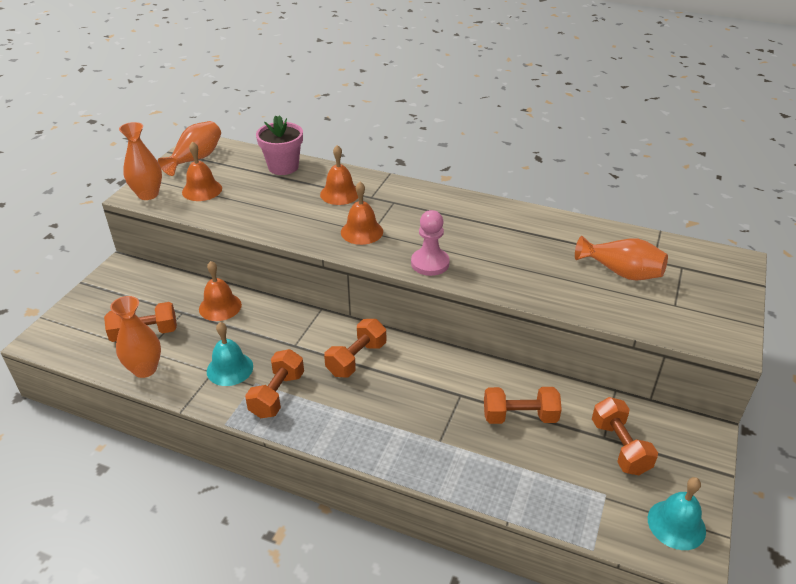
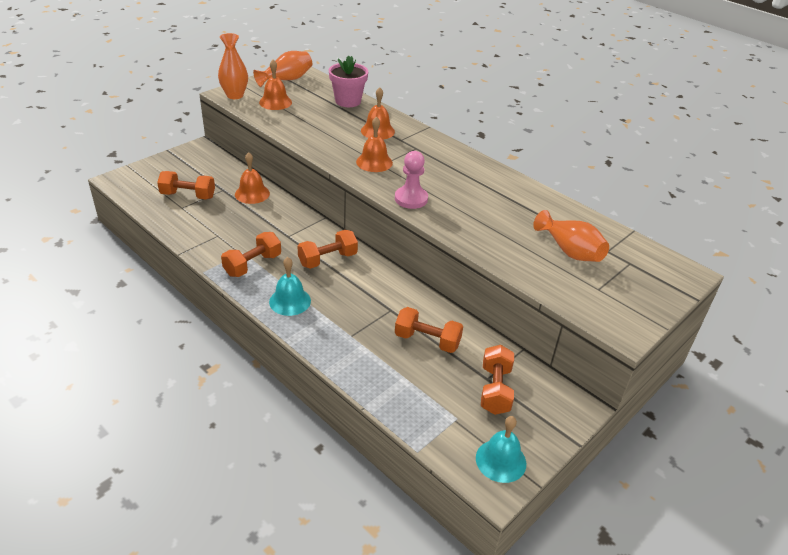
camera: 20 degrees right, 0 degrees up
(145, 369) = (173, 219): orange vase -> none
(230, 369) = (231, 237): turquoise bell -> turquoise bell (290, 301)

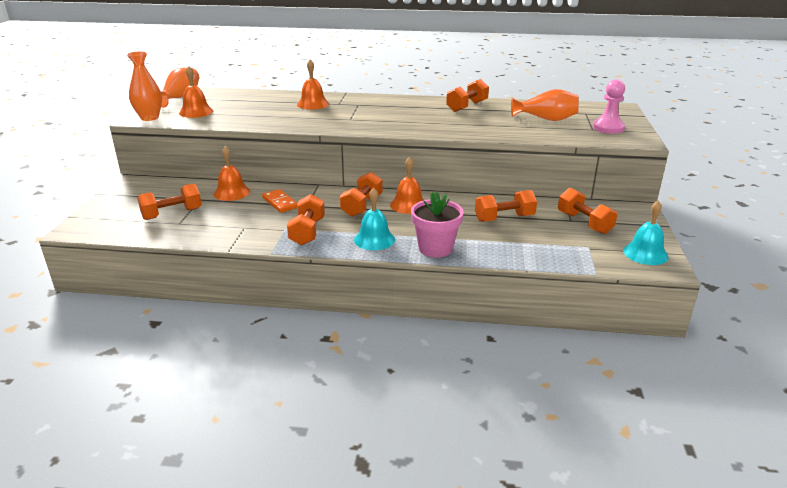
camera: 35 degrees left, 10 degrees down
(272, 223) = (280, 203): none -> orange domino
(348, 101) = (258, 96): pink flower pot -> pink flower pot (435, 248)
(374, 162) = (342, 119): orange bell -> orange bell (408, 205)
(411, 199) = (405, 128): pink pawn -> pink pawn (608, 128)
(514, 196) = (467, 106): none -> orange dumbbell

